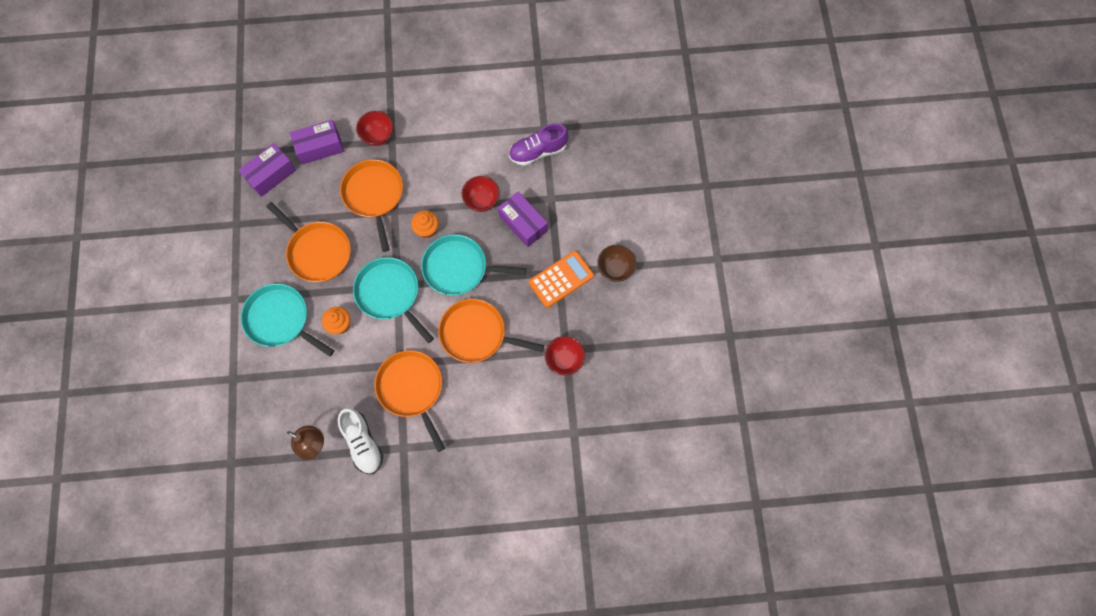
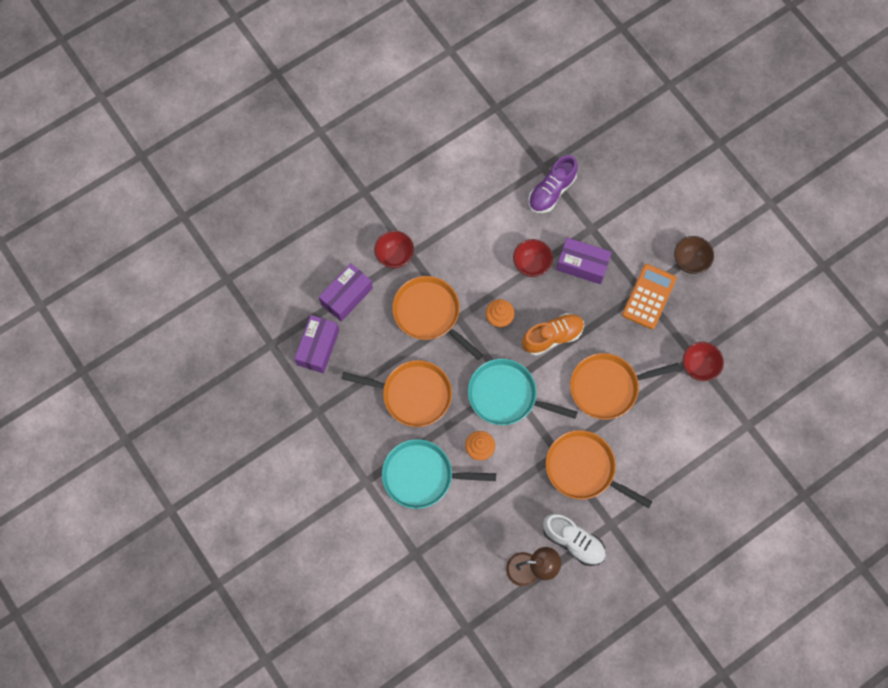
camera: 30 degrees left, 0 degrees up
(459, 268) = (552, 337): turquoise pan -> orange shoe

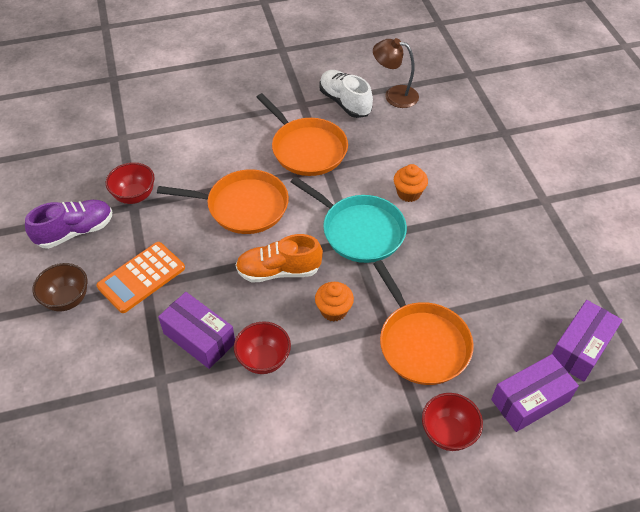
camera: 160 degrees left, 20 degrees down
(412, 394) = (469, 262): orange pan -> none
(422, 475) = (479, 188): turquoise pan -> none
(551, 191) = (186, 450): purple shoe -> purple shoe (75, 231)

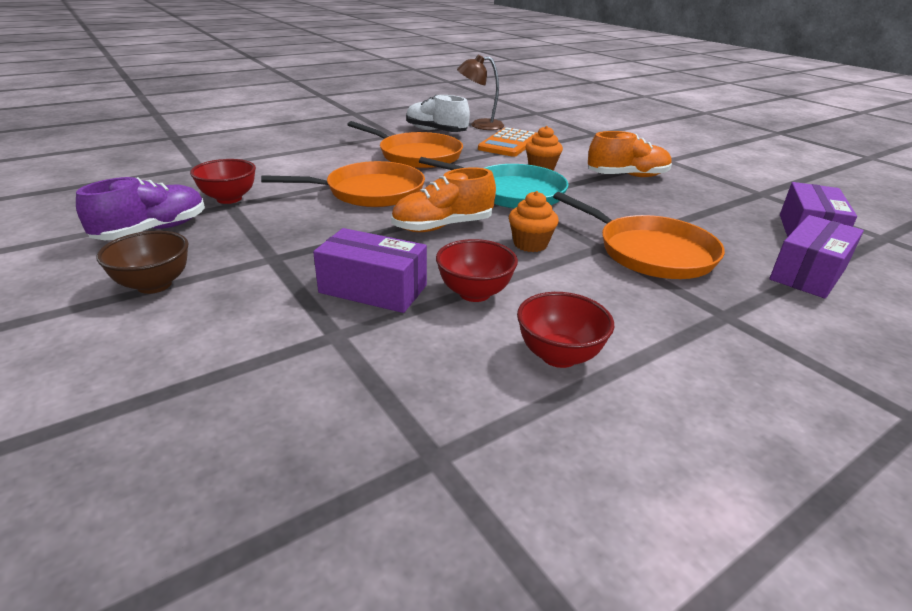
camera: 20 degrees left, 20 degrees down
(141, 277) = (264, 253): orange calculator -> orange calculator (509, 143)
(448, 433) = (755, 313): red bowl -> red bowl (558, 356)
(481, 223) = (627, 176): none -> orange shoe

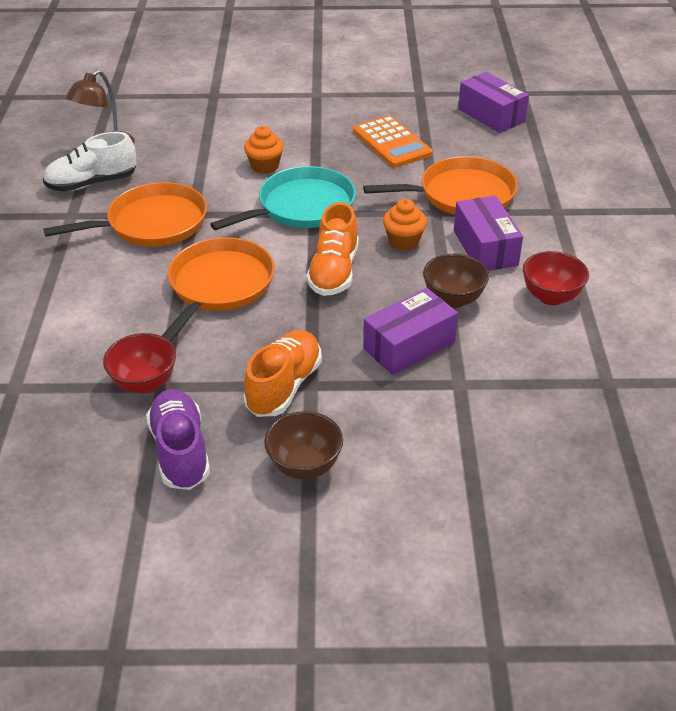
camera: 55 degrees left, 10 degrees up
(474, 293) = (453, 299): red bowl -> brown bowl
(509, 143) = (183, 155): orange calculator -> orange calculator (391, 143)
(627, 176) = (328, 133): orange shoe -> orange shoe (284, 386)
(808, 273) = (538, 151): purple box -> purple box (485, 248)

